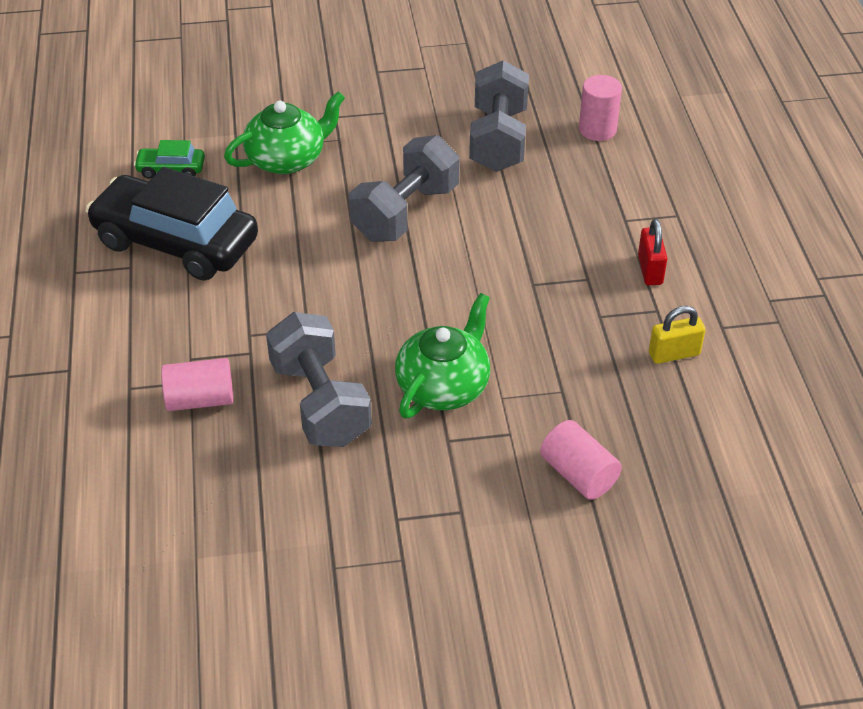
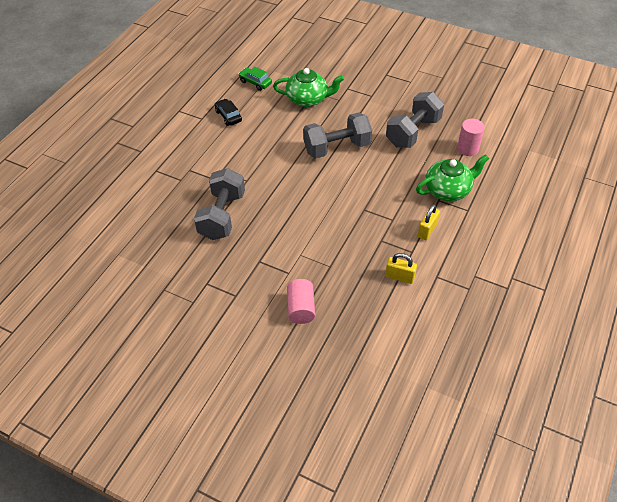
camera: 35 degrees right, 5 degrees up
(176, 242) = (228, 116): black car -> black car, size x0.43
(200, 399) = (177, 189): pink cylinder -> none
(444, 386) = (280, 236): green teapot -> green teapot (448, 190)
(650, 270) = (427, 230): red padlock -> yellow padlock

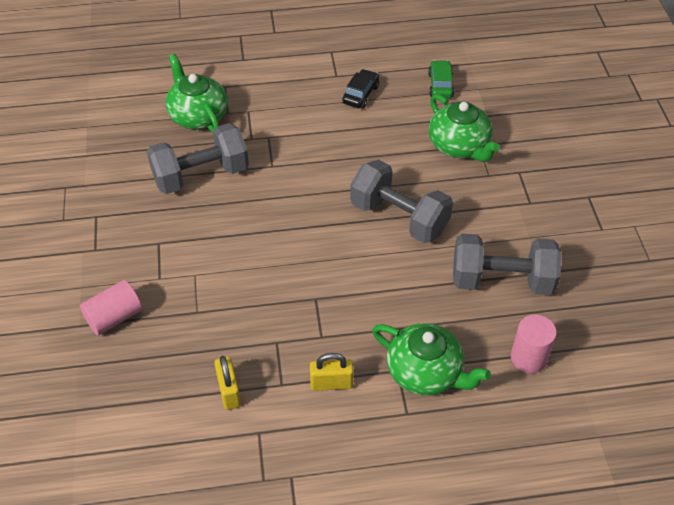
camera: 55 degrees right, 0 degrees up
(168, 194) = (198, 115): none -> green teapot

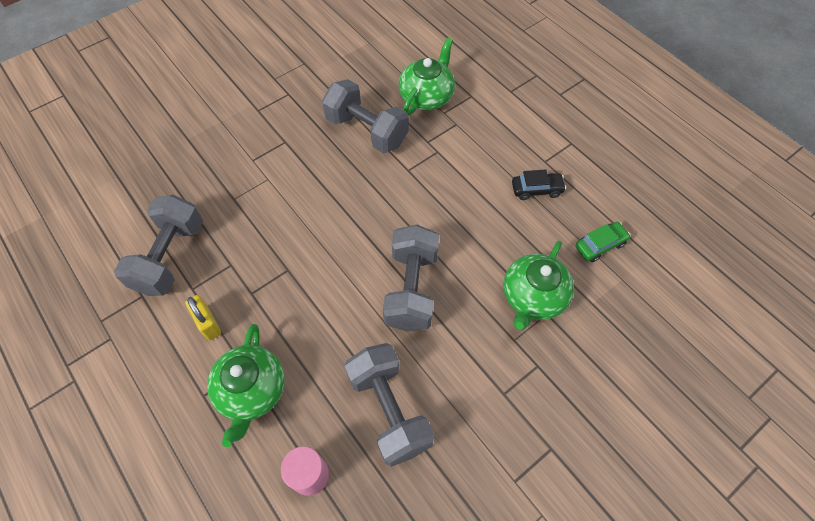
camera: 60 degrees right, 10 degrees up
(114, 317) = (204, 153): pink cylinder -> none
(229, 391) = (170, 257): yellow padlock -> grey dumbbell

